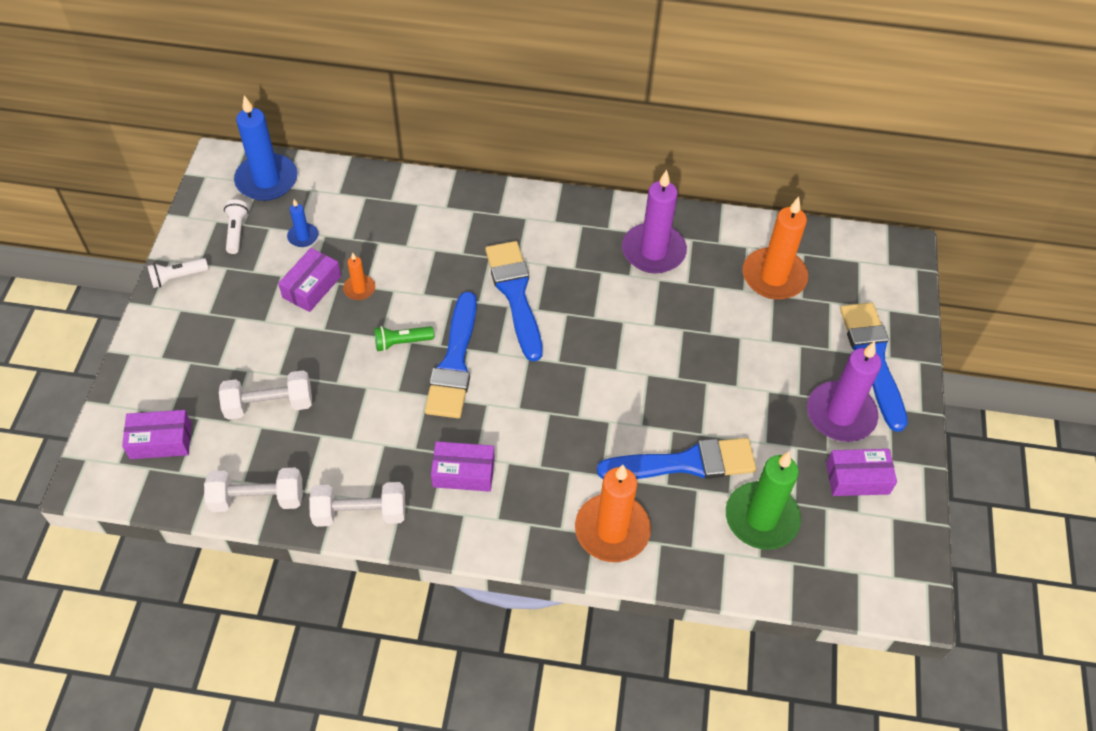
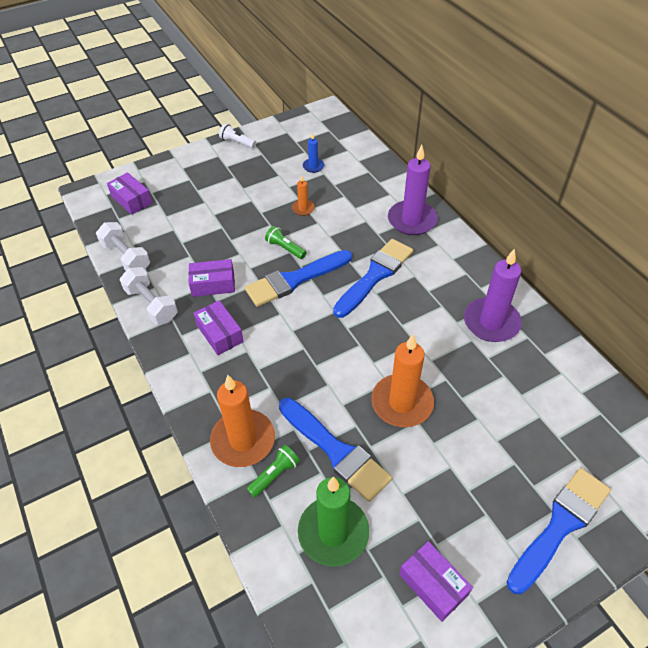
camera: 55 degrees right, 5 degrees down
(236, 231) = (288, 142): white flashlight -> none
(267, 180) = (334, 131): blue candle -> none
(269, 405) = (190, 223): white dumbbell -> none
(312, 287) = (284, 190): purple box -> purple box (213, 284)
(670, 527) = (274, 474): none -> green flashlight
(774, 277) = (556, 406): orange candle -> orange candle (402, 403)
(840, 414) = (481, 533): purple candle -> purple candle (412, 220)

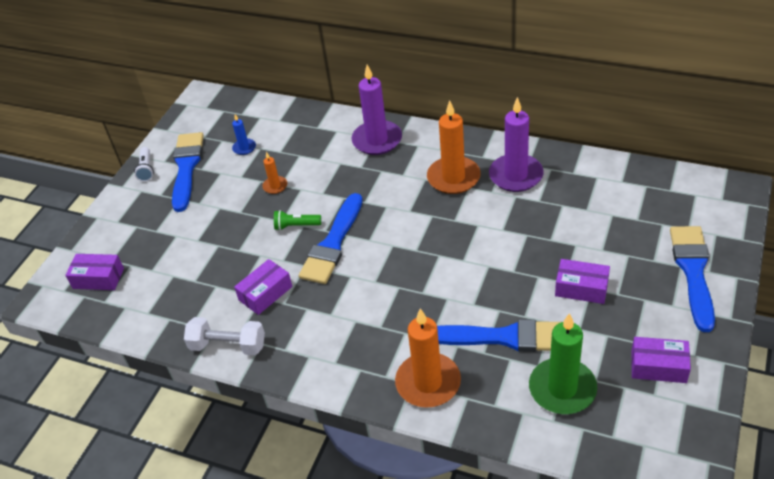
camera: 35 degrees left, 5 degrees down
(126, 257) = (154, 326): white dumbbell -> none
(220, 333) = (317, 325): purple box -> purple box (581, 288)
(237, 142) = (146, 169): white flashlight -> white flashlight turned 90 degrees counterclockwise
(274, 474) = (479, 386): green flashlight -> none
(375, 275) = (394, 199): blue brush -> blue brush (186, 167)
(402, 403) = (514, 272): orange candle -> orange candle (453, 178)

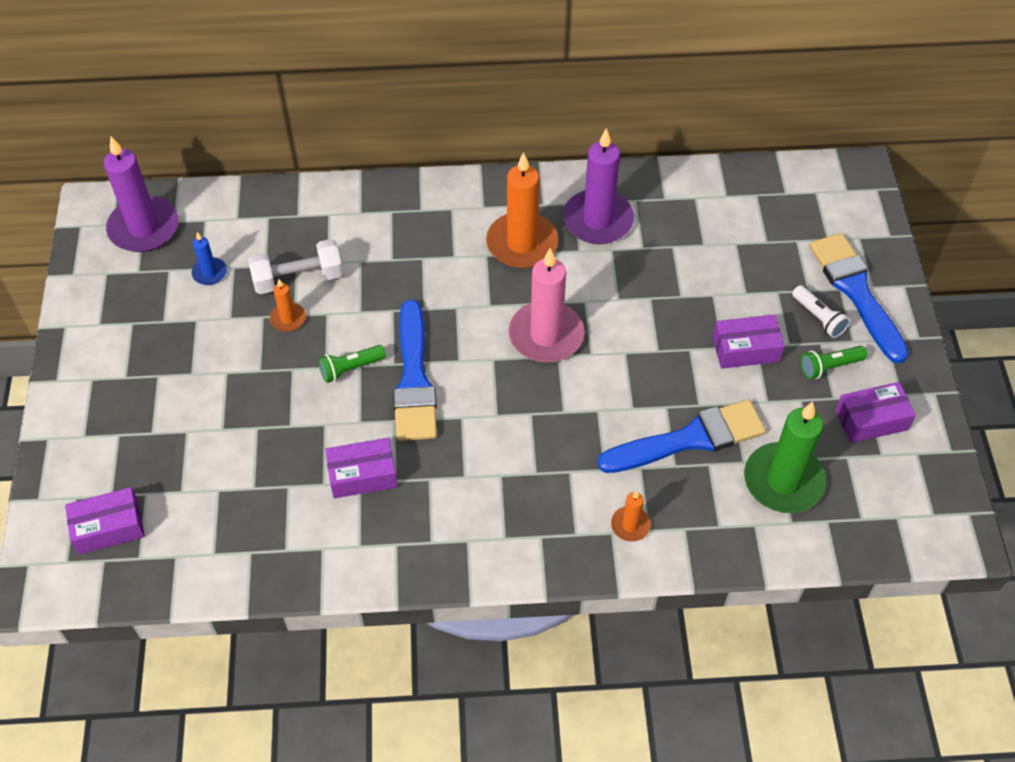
camera: 30 degrees left, 10 degrees up
(146, 169) = (79, 344): white flashlight -> white flashlight (819, 318)
(186, 167) = (140, 325): blue brush -> none
(228, 345) = (353, 561): white dumbbell -> white dumbbell (298, 278)
(265, 293) = (362, 475): purple box -> purple box turned 60 degrees clockwise
(377, 140) = (392, 214): purple candle -> purple candle (144, 228)
(428, 383) = (630, 525): orange candle -> orange candle, size x0.48
(438, 240) = (546, 335): none -> pink candle
(643, 318) = (829, 367): none -> green flashlight

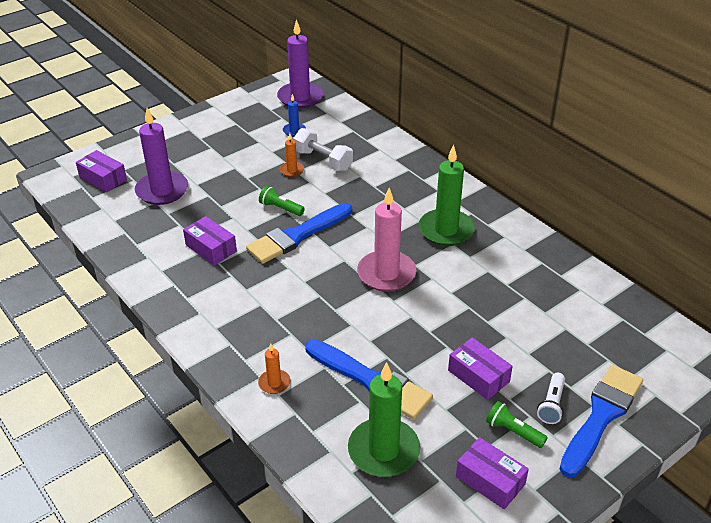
camera: 55 degrees right, 15 degrees down
(522, 243) = (446, 230): orange candle -> green candle
(598, 220) = (504, 253): purple candle -> purple candle (162, 190)

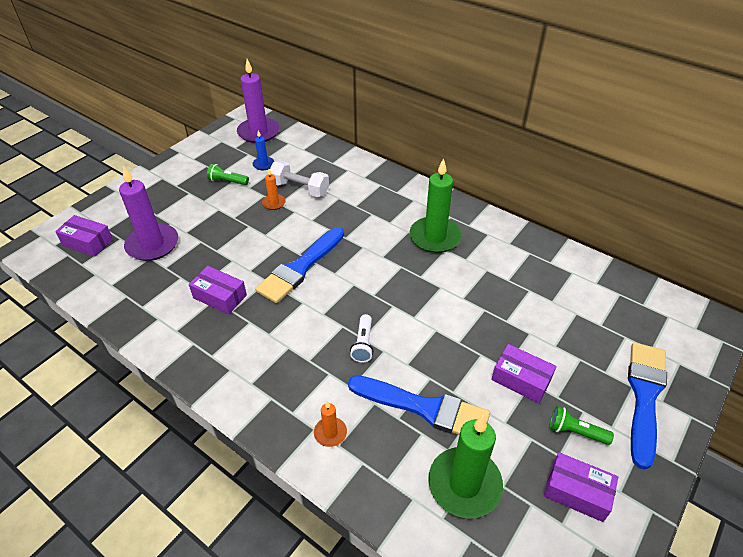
camera: 15 degrees left, 5 degrees up
(280, 208) = (275, 243): green flashlight -> green flashlight (227, 181)
(386, 274) = (397, 291): pink candle -> none
(552, 404) = (597, 394): white flashlight -> white flashlight (363, 344)

